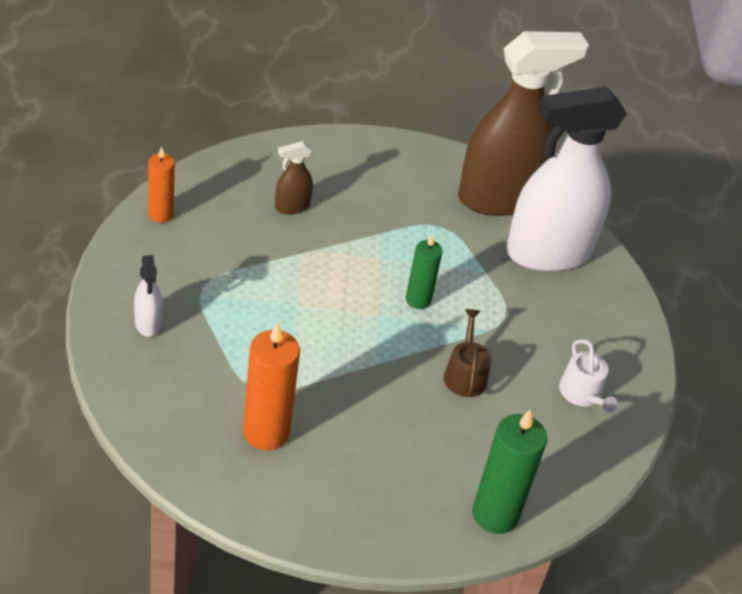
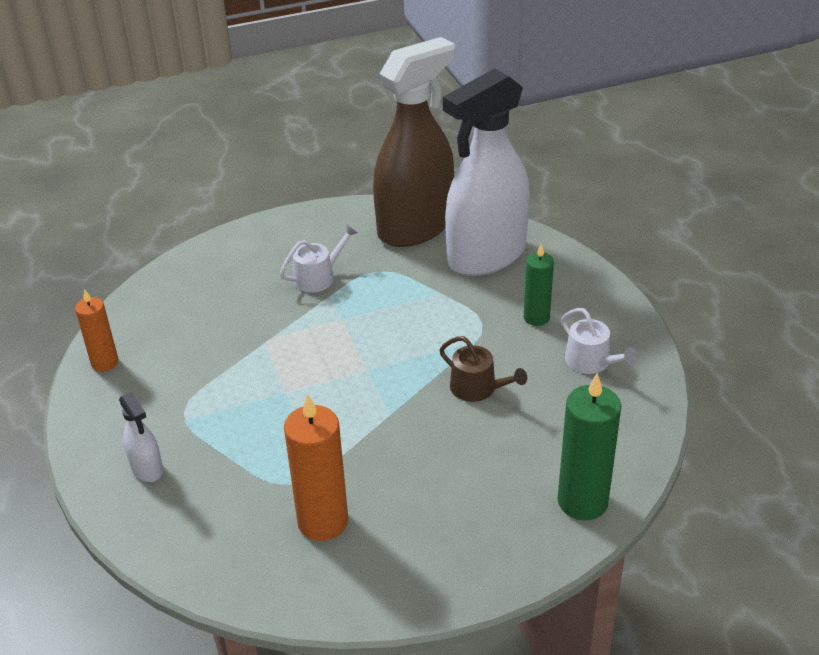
camera: 15 degrees left, 5 degrees down
(292, 207) = (230, 307): brown spray bottle -> none
(384, 210) = (318, 277): none -> white watering can
(418, 300) = (396, 341): green candle -> green candle (536, 317)
(465, 374) = (478, 388): brown watering can -> brown watering can turned 150 degrees clockwise

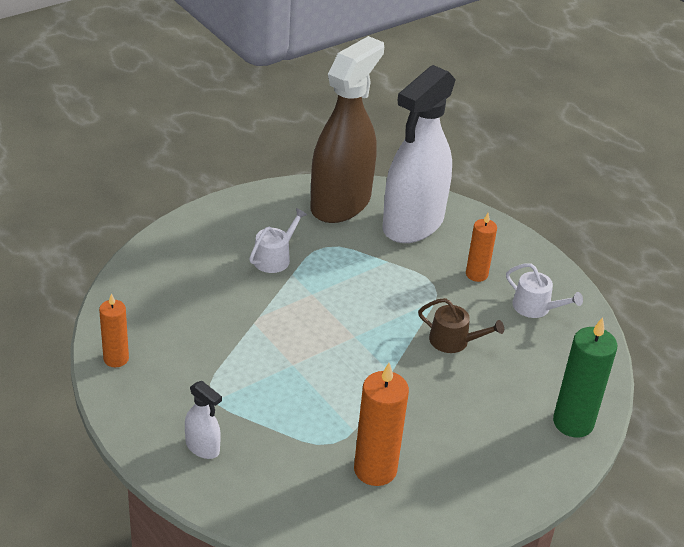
camera: 20 degrees left, 0 degrees up
(536, 317) = (476, 274): green candle -> orange candle

